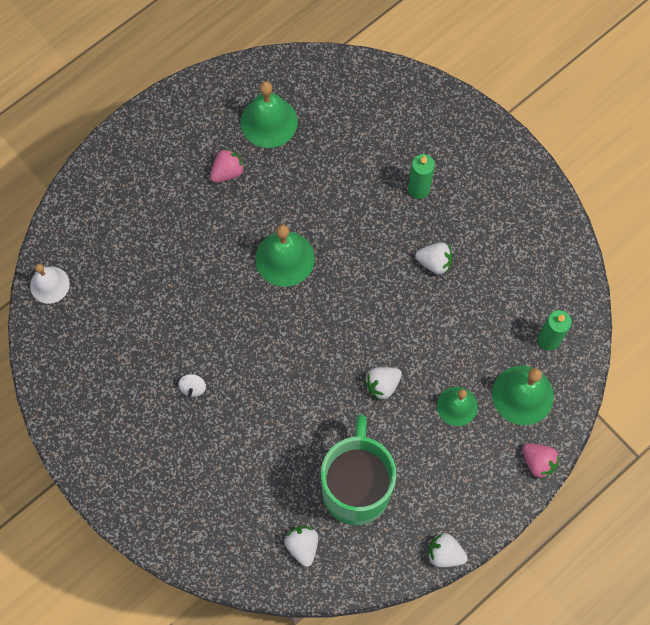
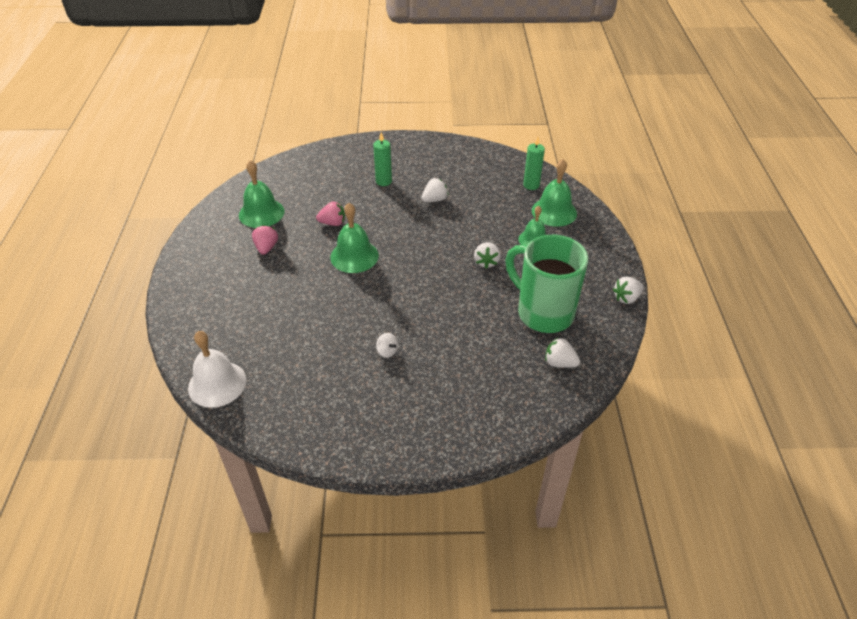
camera: 50 degrees left, 25 degrees down
(49, 284) = (217, 384): white bell -> white bell, size x1.52
(538, 462) = (602, 228): pink strawberry -> pink strawberry (333, 223)

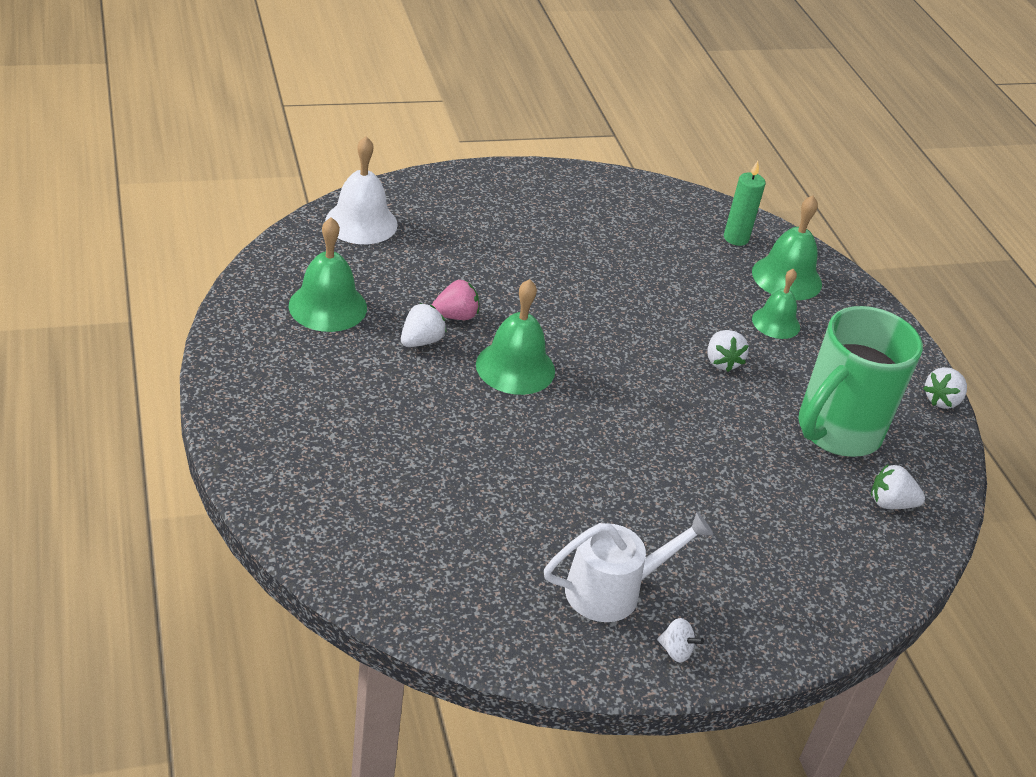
camera: 20 degrees left, 5 degrees down
(217, 384) = (390, 591): white bell -> white bell (361, 222)
(266, 248) = (364, 364): pink strawberry -> none
(350, 398) = (612, 590): none -> white watering can
(383, 181) = (506, 243): green candle -> none
(387, 351) = (635, 512): white spinning top -> white spinning top (676, 651)
(434, 200) = (600, 269): white strawberry -> white strawberry (421, 341)
(543, 312) = (836, 432): green mug -> green mug turned 75 degrees counterclockwise

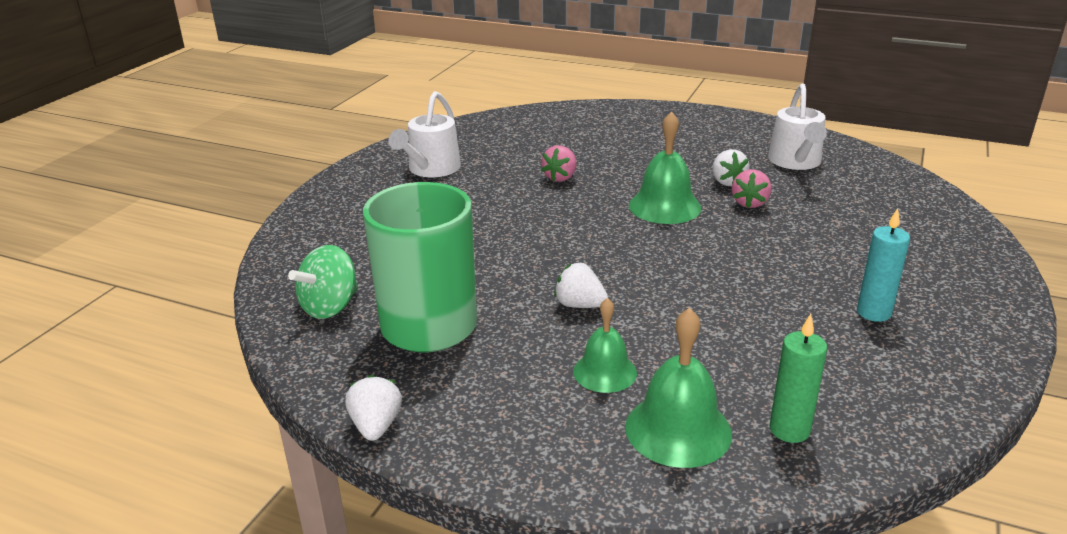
camera: 135 degrees right, 10 degrees down
(328, 306) = (796, 162): green bell -> white watering can
(361, 222) = (918, 203): white bell -> none
(525, 465) = (560, 177): none -> pink strawberry
(573, 224) = (873, 312): none -> turquoise candle
(676, 651) = (367, 171): white spinning top -> none
(890, 503) = (330, 307): white strawberry -> green spinning top

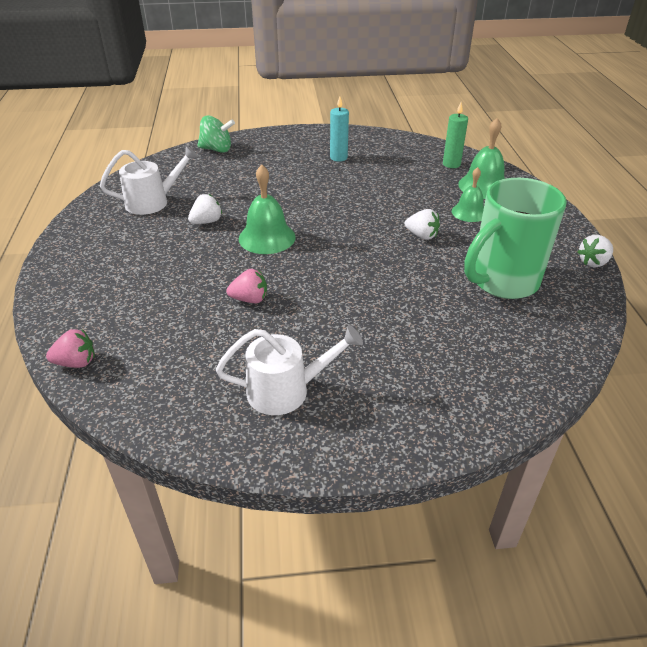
camera: 120 degrees left, 10 degrees up
(330, 307) = (539, 333): green spinning top -> green spinning top (217, 149)
(580, 305) = (422, 236): white strawberry -> white strawberry turned 60 degrees counterclockwise
(750, 203) = (237, 207): pink strawberry -> pink strawberry (76, 362)

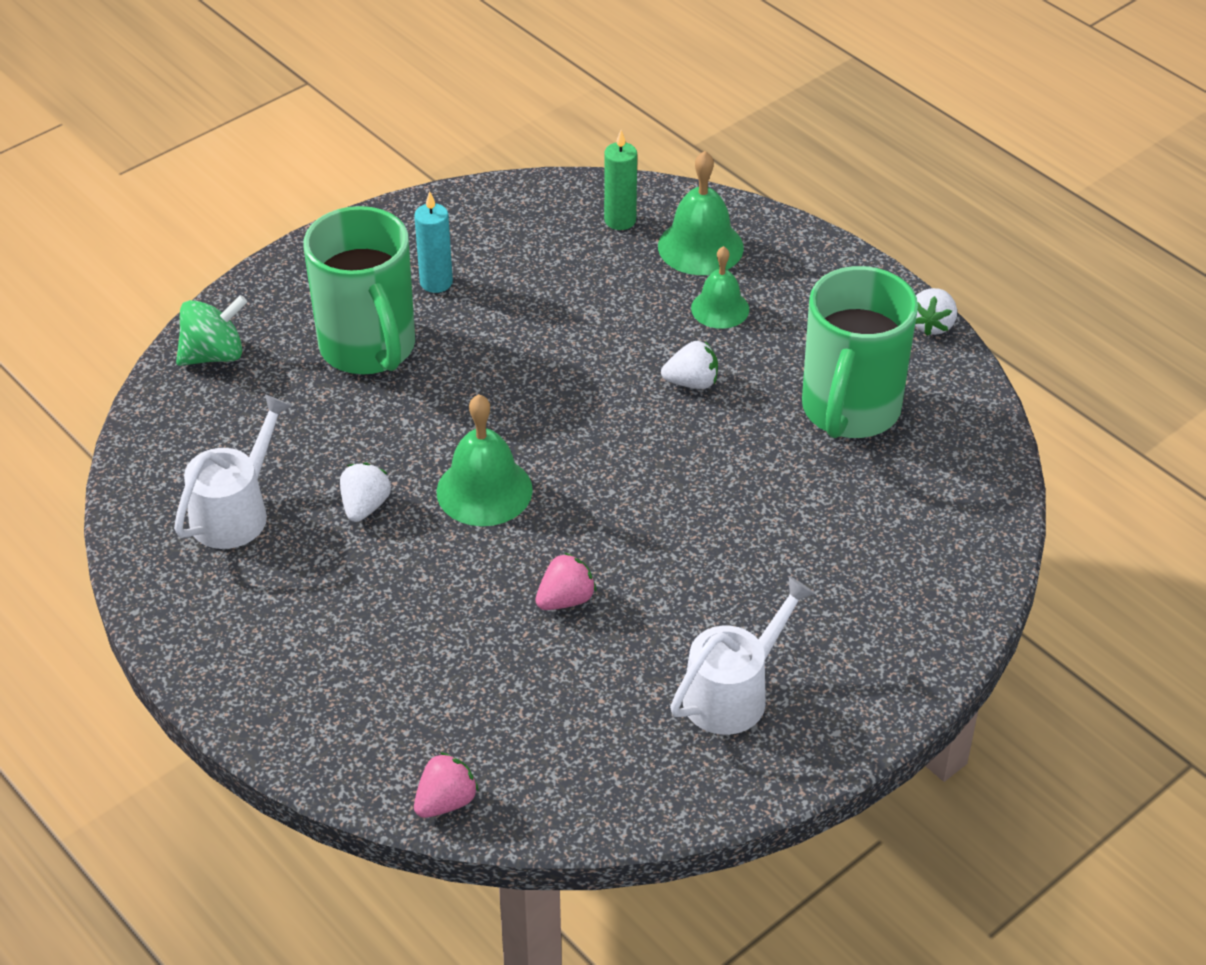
camera: 35 degrees left, 5 degrees up
(281, 169) = (369, 349): none -> green mug

